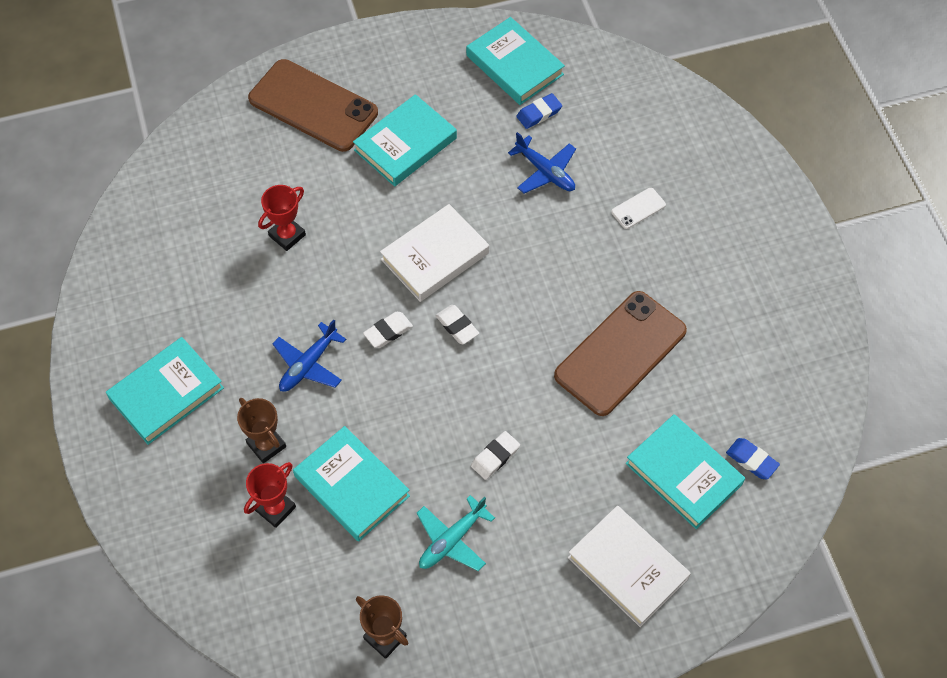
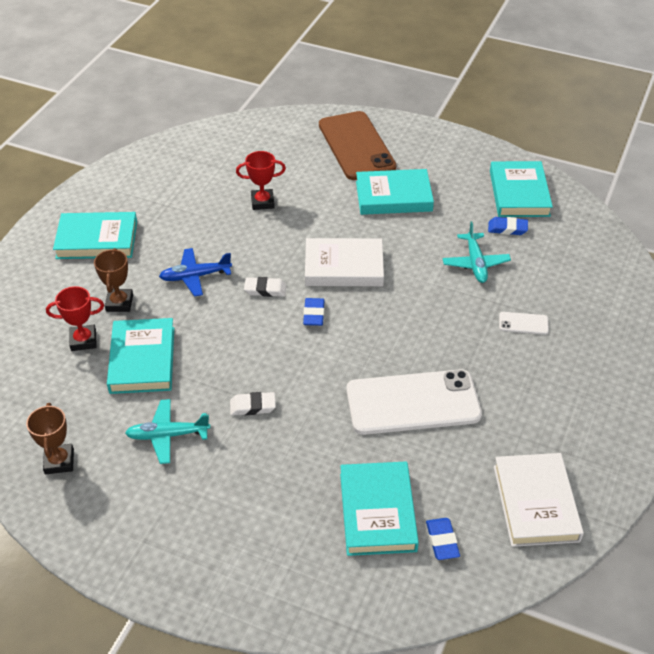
camera: 40 degrees right, 15 degrees down
(457, 326) = (314, 314): white eraser -> blue eraser
(545, 172) = (475, 263): blue plane -> turquoise plane
(620, 353) = (413, 403): brown phone -> white phone
(627, 568) = (267, 543): white book -> white book (535, 503)

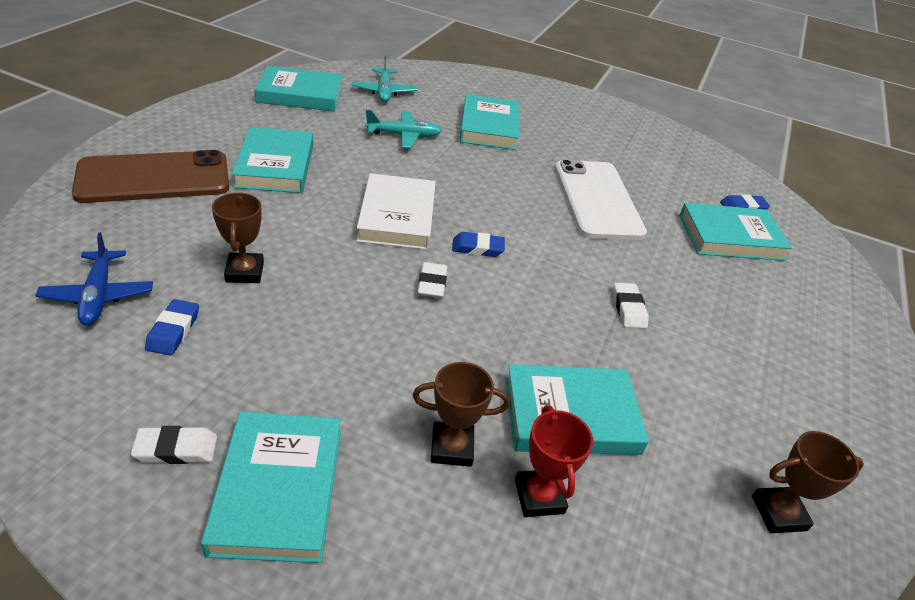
camera: 95 degrees left, 5 degrees down
(123, 203) = (176, 449): none -> white eraser
(167, 435) = (694, 388): turquoise plane -> turquoise plane (384, 92)
(195, 276) = (398, 352): blue plane -> blue plane (98, 296)
(262, 202) = (245, 272): red trophy -> brown trophy
(507, 228) = (354, 110): blue eraser -> blue eraser (173, 331)
(523, 323) = (489, 127): white phone -> turquoise book
(535, 503) = (686, 159): white book -> none

